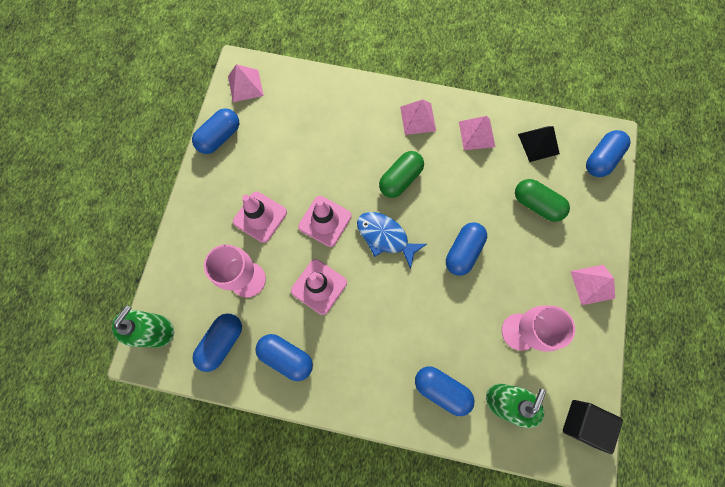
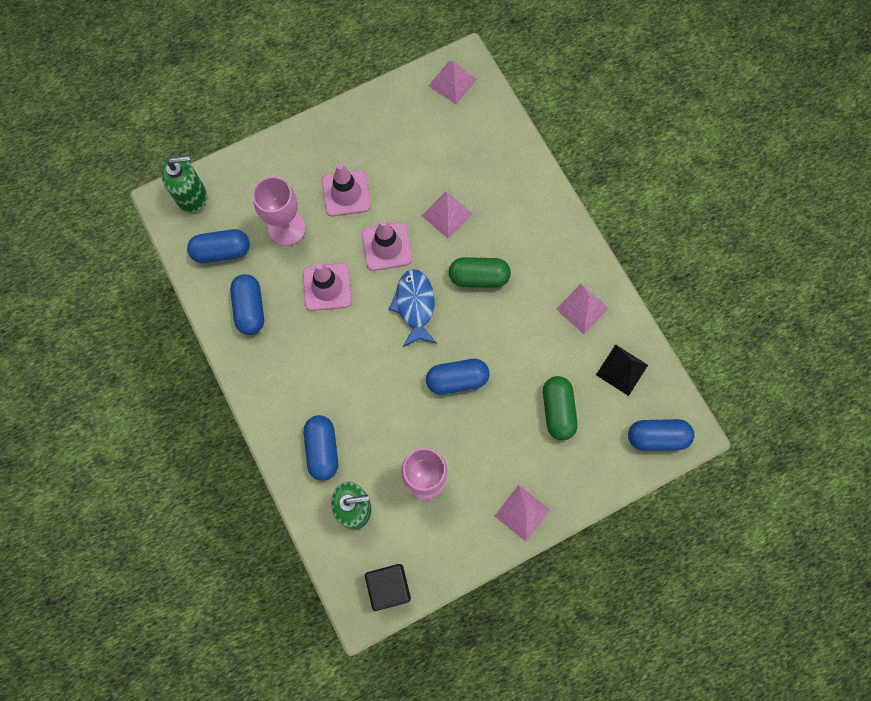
camera: 50 degrees right, 0 degrees up
(220, 137) = (387, 103): blue capsule -> none
(418, 118) = (551, 247): pink pyramid -> pink pyramid (447, 214)

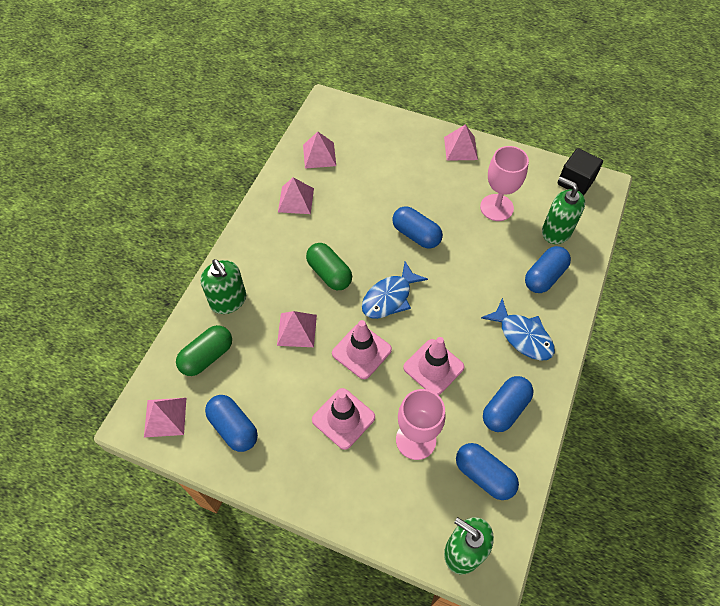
camera: 130 degrees left, 15 degrees down
(290, 377) = (522, 336): none -> blue fish
(517, 184) = (228, 300): none -> green soap dispenser
(557, 410) = (380, 170): green capsule -> green capsule (207, 356)
(621, 369) = (319, 155): black pyramid -> pink pyramid
(657, 437) = (346, 115): blue capsule -> blue capsule (233, 428)

